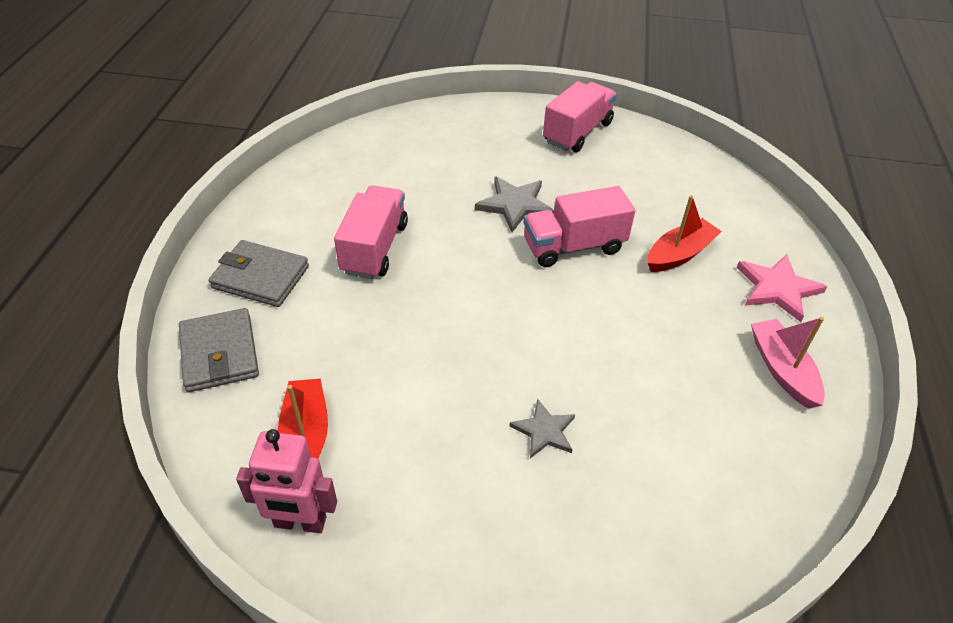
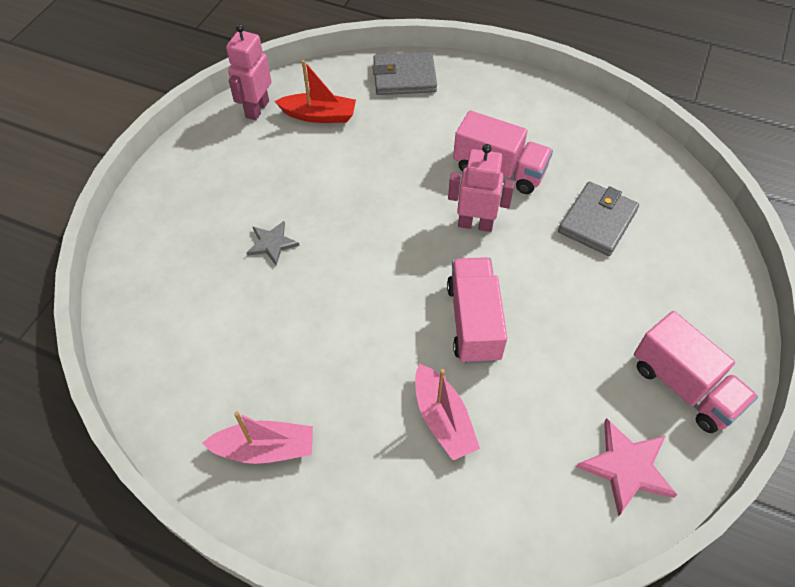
camera: 105 degrees right, 10 degrees up
(260, 277) = (477, 99): grey wallet -> grey wallet (597, 221)
(456, 258) = (475, 224): none -> pink robot
(515, 205) = (546, 286): grey star -> none
(679, 254) = (442, 419): red boat -> pink boat
(777, 288) = (368, 501): pink star -> pink star (627, 467)

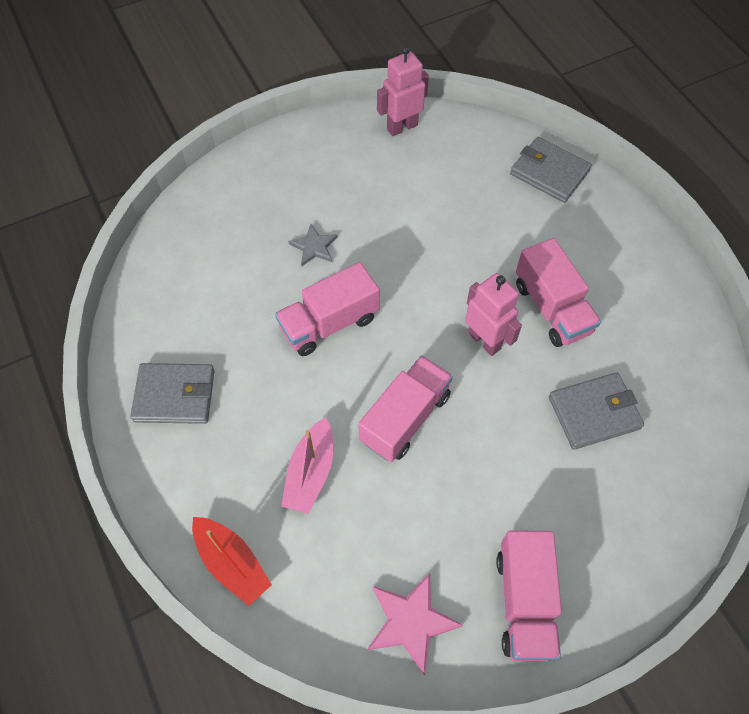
camera: 40 degrees right, 5 degrees up
(265, 448) = (175, 395): pink boat -> grey wallet
(319, 115) = (445, 163): red boat -> red boat (232, 563)
(343, 294) = (329, 323): none -> pink truck

